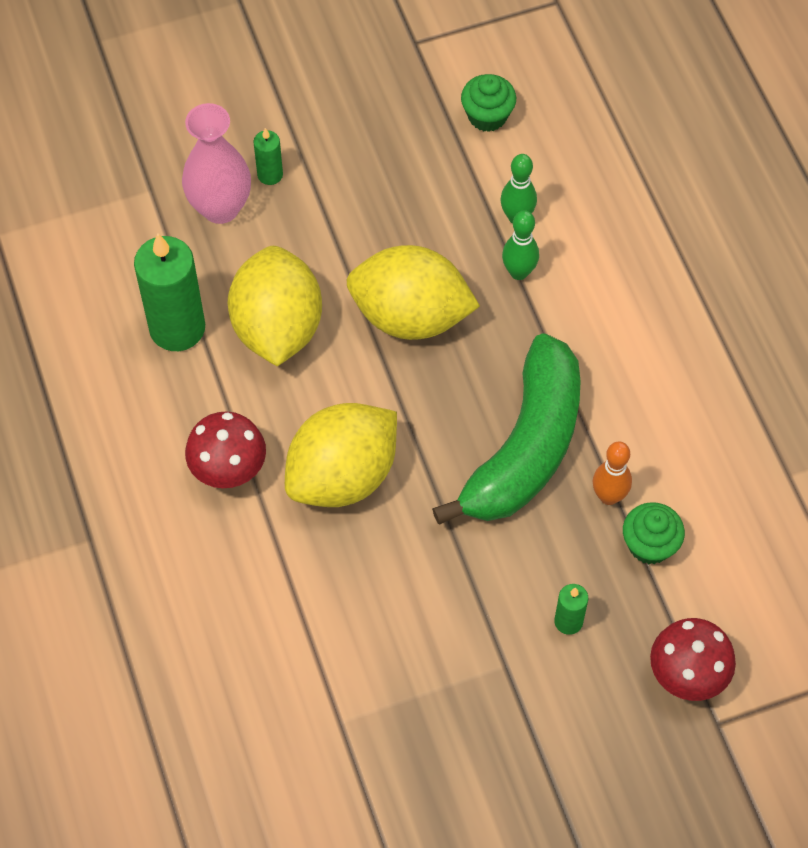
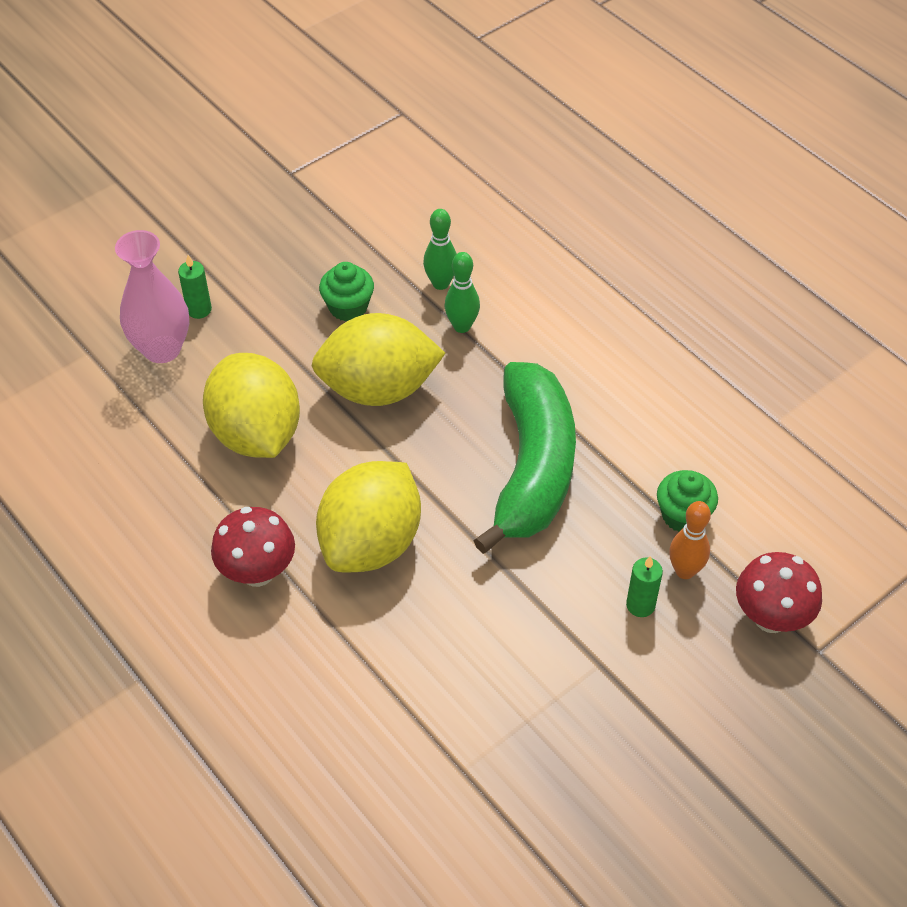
camera: 20 degrees left, 10 degrees down
(177, 328) = (158, 462): green candle -> none
(487, 116) = (379, 212): green cupcake -> green cupcake (348, 307)
(609, 496) = (627, 486): orange bowling pin -> orange bowling pin (685, 571)

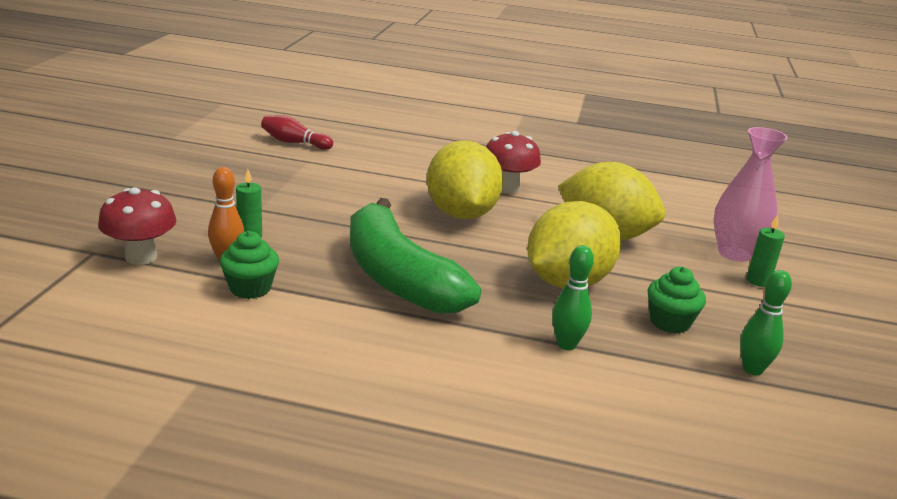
camera: 140 degrees right, 25 degrees down
(440, 283) = (630, 370): green bowling pin -> green bowling pin (752, 369)
(443, 843) = (294, 143): none -> red bowling pin

